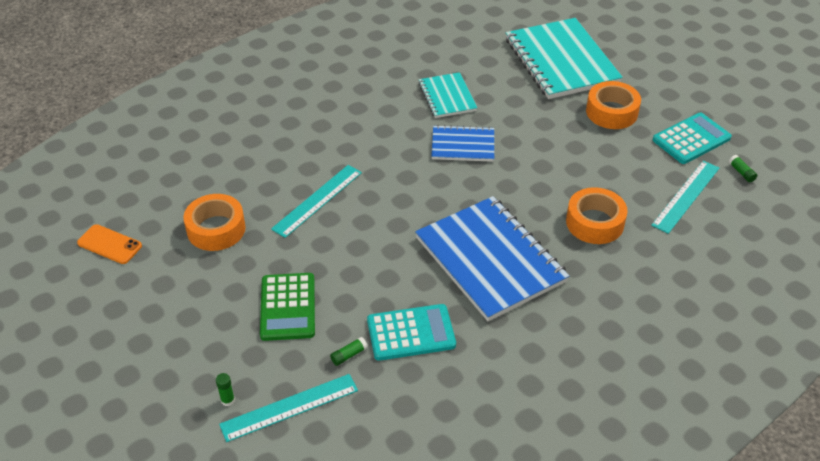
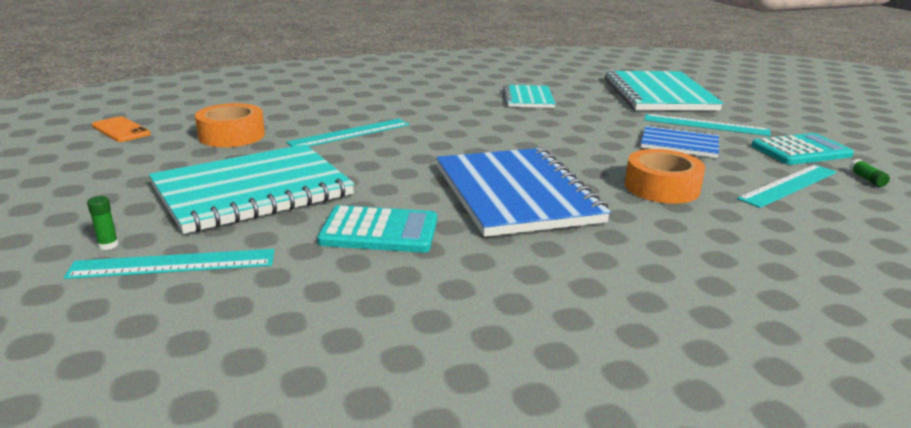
camera: 15 degrees right, 20 degrees down
(288, 307) = (252, 191): green calculator -> turquoise notebook
(349, 355) = (288, 235): green glue stick -> none
(463, 145) = (528, 123): blue notebook -> blue notebook (679, 144)
(611, 112) = (705, 125): orange tape -> turquoise ruler

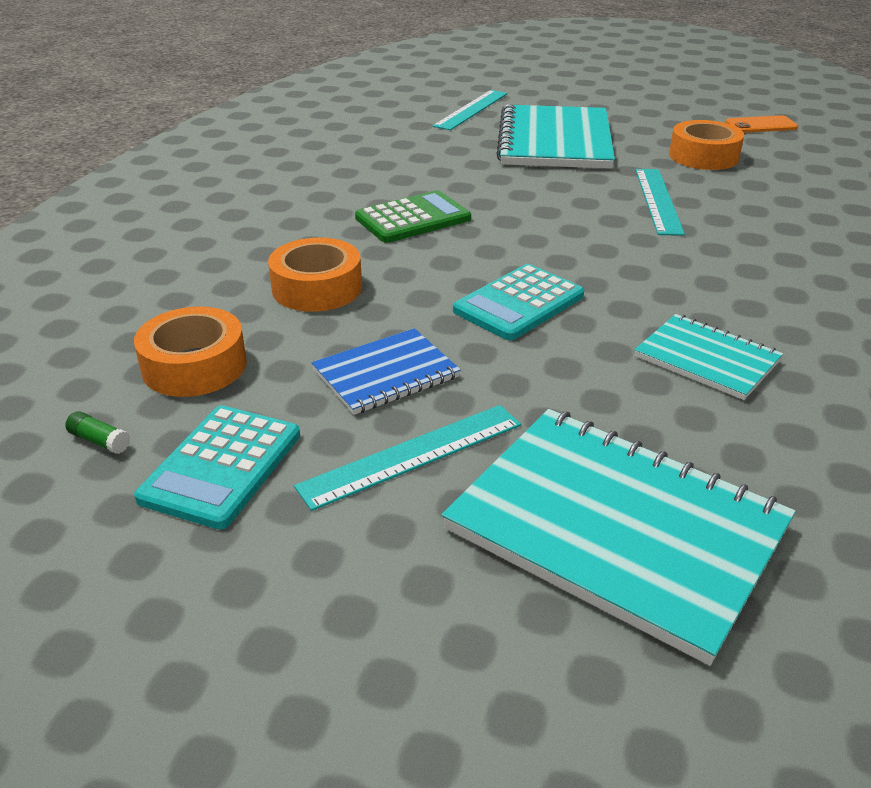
camera: 130 degrees right, 10 degrees up
(108, 245) = (519, 101): green glue stick -> none
(379, 231) = (430, 159): turquoise calculator -> turquoise calculator (519, 303)
(515, 194) = (413, 218): blue notebook -> green calculator
(789, 185) = (194, 366): turquoise ruler -> orange tape

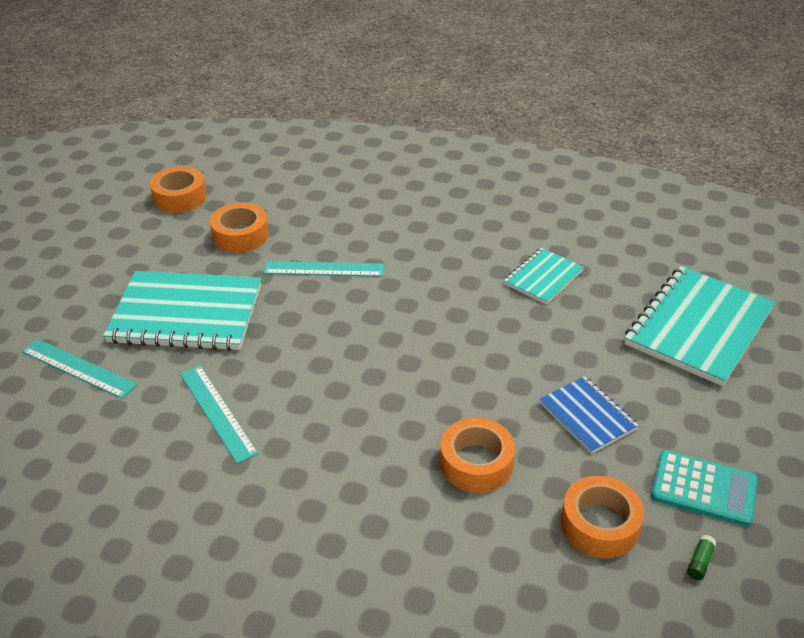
camera: 90 degrees left, 5 degrees up
(412, 455) = (666, 401): turquoise ruler -> turquoise ruler (217, 412)
(413, 218) = (349, 408): green calculator -> none
(519, 303) = (488, 350): turquoise calculator -> none
(761, 125) = (180, 197): orange phone -> orange tape

